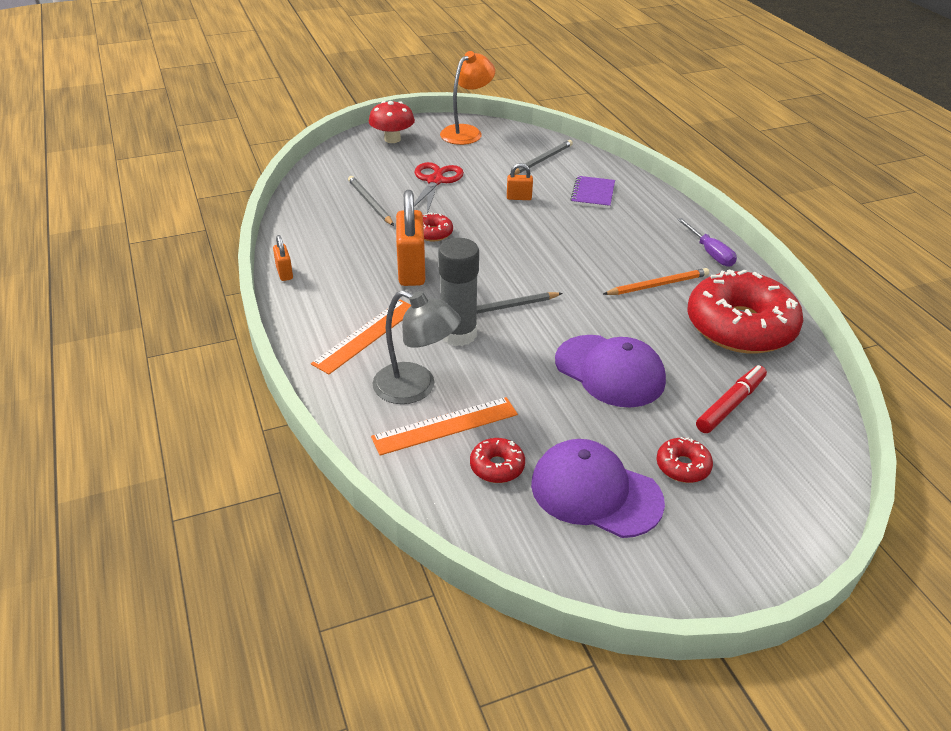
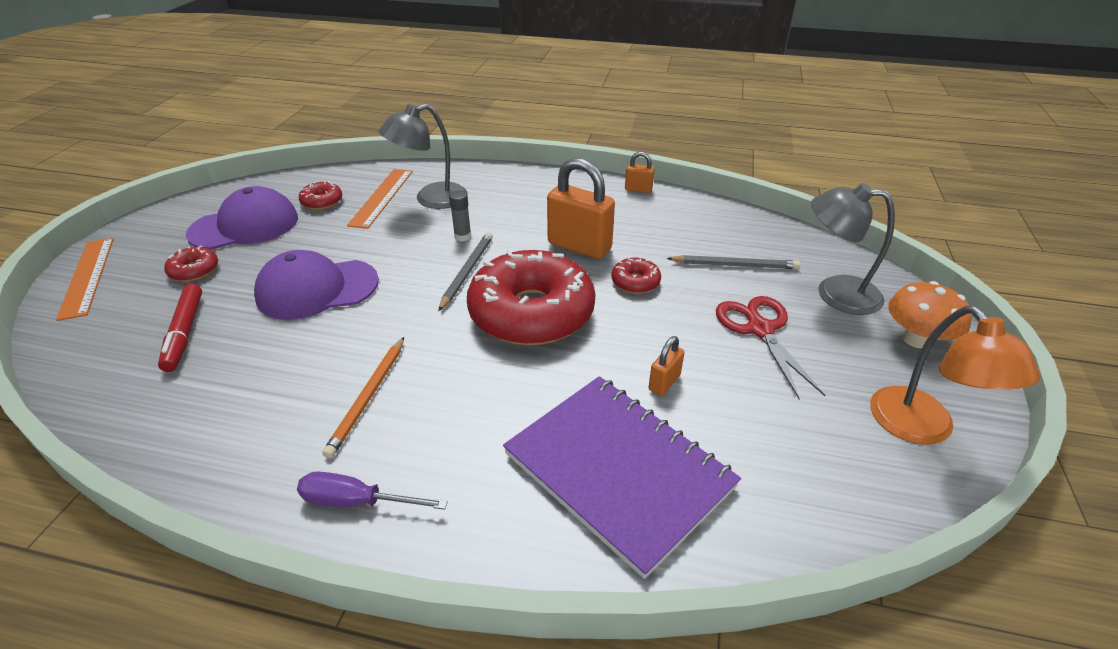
camera: 125 degrees right, 0 degrees up
(366, 335) = (513, 199): orange ruler -> orange ruler (87, 276)
(368, 165) = (835, 293): none -> grey lamp
(392, 139) = (916, 339): red mushroom -> orange mushroom
(435, 181) = (760, 329): red scissors -> red scissors turned 150 degrees counterclockwise
(458, 334) = (462, 236): grey glue stick -> grey glue stick, size x0.48
(542, 160) = (769, 470): grey pencil -> none
(592, 193) = (618, 470): purple notebook -> purple notebook, size x2.05
(740, 326) = (229, 417): red donut -> red donut (531, 313)

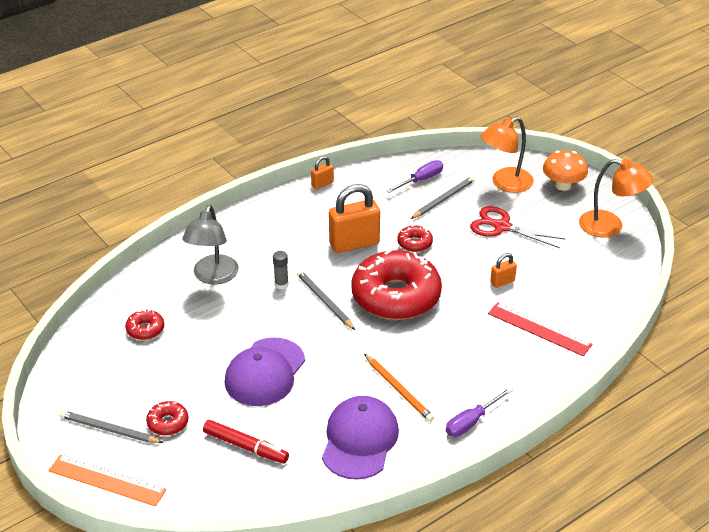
camera: 50 degrees left, 0 degrees up
(164, 246) = (109, 430): none -> grey pencil
(245, 226) = (131, 380): purple cap -> purple cap (359, 440)
(382, 197) = (178, 298): orange ruler -> none
(618, 470) = (539, 329): purple notebook -> red ruler
(664, 383) = (502, 282): orange padlock -> orange padlock turned 75 degrees clockwise
(739, 237) = (421, 180): none -> purple screwdriver
(835, 293) = (505, 183): grey lamp -> orange lamp

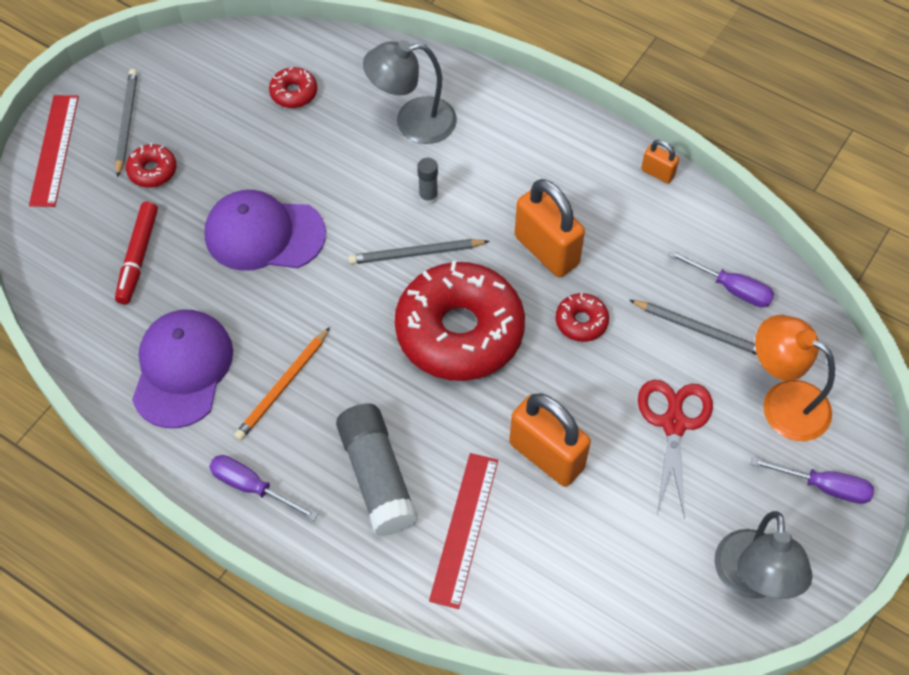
camera: 70 degrees right, 20 degrees up
(107, 480) = (54, 150): orange ruler -> red ruler
(324, 301) = (416, 254): grey pencil -> grey pencil turned 135 degrees counterclockwise
(359, 440) = (182, 369): purple cap -> purple cap turned 75 degrees counterclockwise
(487, 359) = (377, 476): none -> grey glue stick
(502, 282) = (546, 456): orange padlock -> orange padlock, size x2.05
(563, 185) = (823, 486): orange mushroom -> purple screwdriver
(610, 226) = (751, 580): orange lamp -> grey lamp

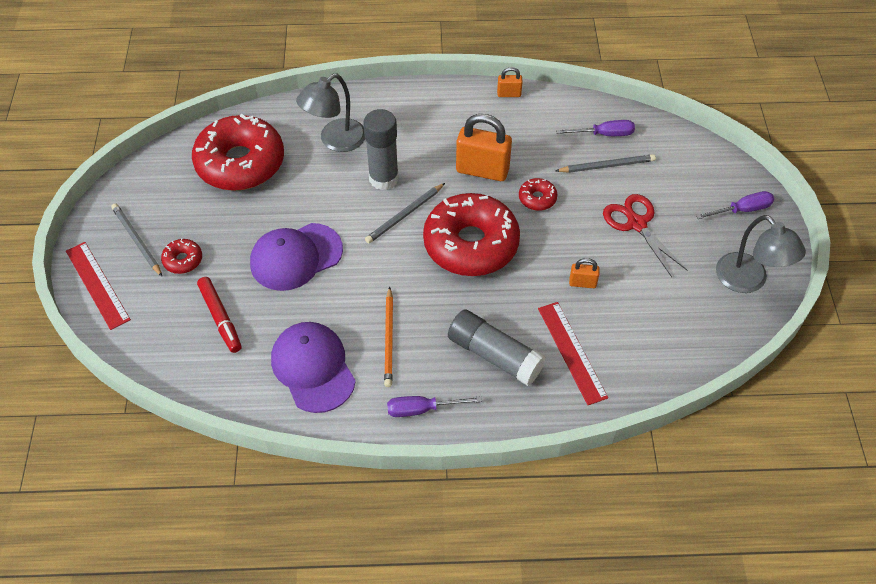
camera: 35 degrees left, 5 degrees down
(294, 93) = (240, 163): red donut -> red donut, size x2.41
(428, 197) = (383, 178): grey glue stick -> grey glue stick, size x2.08
(546, 456) = (582, 283): orange padlock -> orange padlock, size x0.49
(783, 402) = (683, 179): orange lamp -> none

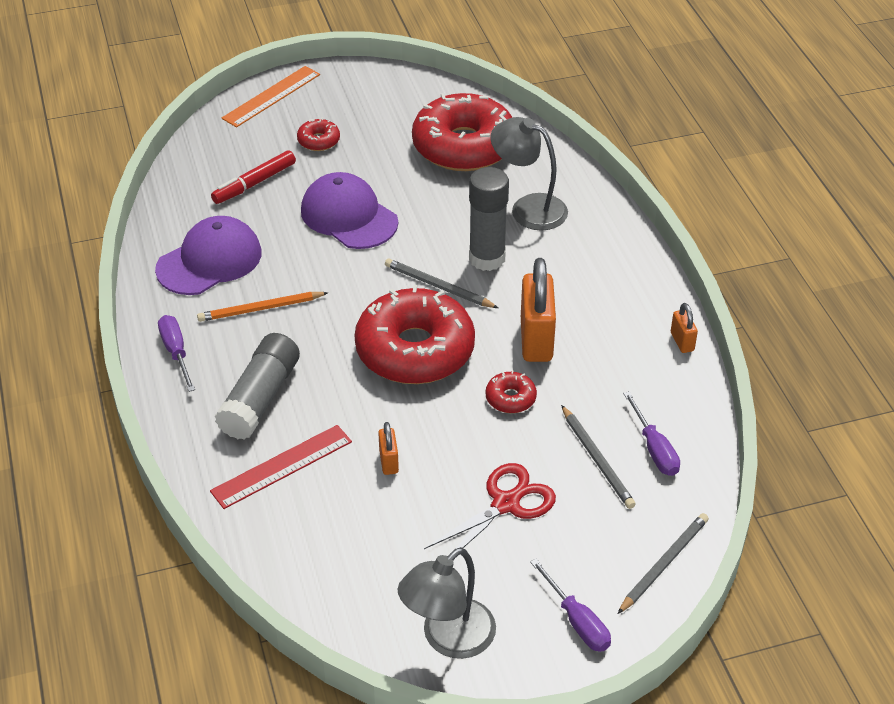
camera: 75 degrees right, 10 degrees down
(97, 285) = (271, 96): red ruler -> orange ruler
(137, 240) = (333, 105): grey pencil -> grey pencil (663, 564)

